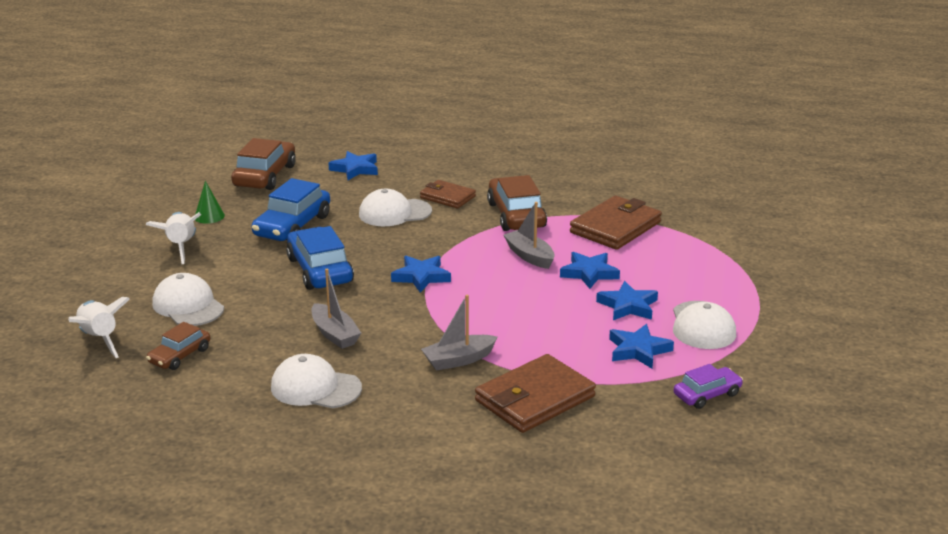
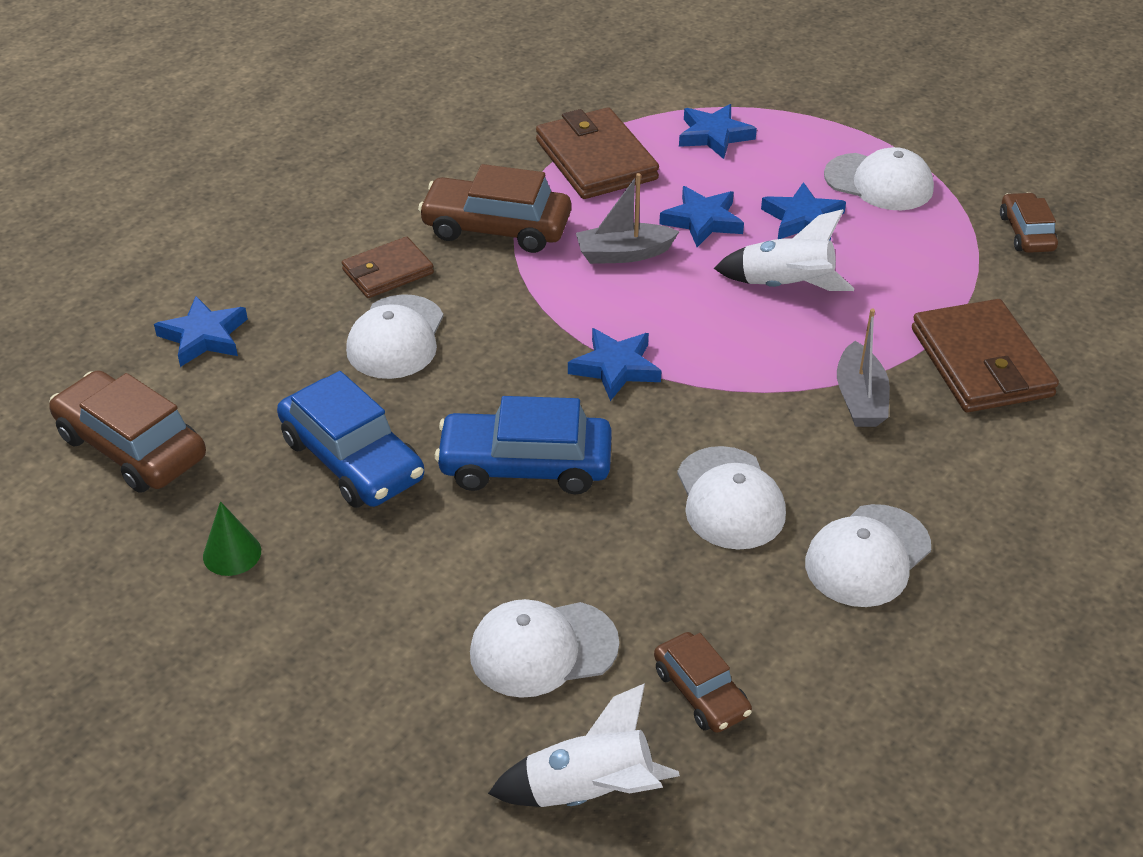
camera: 65 degrees left, 15 degrees up
(181, 247) = (321, 615): white rocket -> white rocket (785, 286)
(335, 334) = (730, 499): grey boat -> white cap
(638, 350) = (909, 247): blue star -> blue star (714, 135)
(707, 395) = (1026, 232): purple car -> brown car

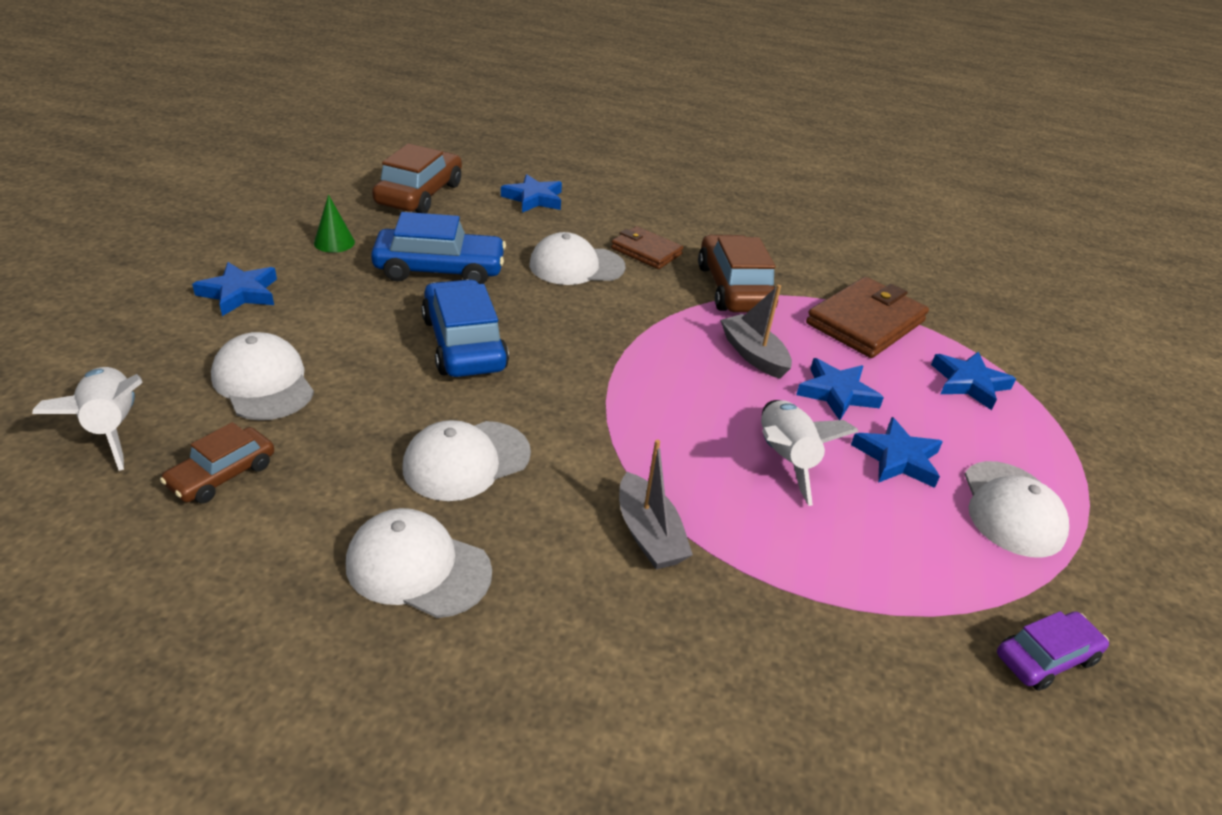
camera: 65 degrees right, 5 degrees down
(352, 459) = (440, 270): blue car -> blue car turned 120 degrees counterclockwise
(616, 368) = (603, 371): blue star -> blue star (239, 293)
(860, 399) = (649, 534): grey boat -> grey boat turned 90 degrees counterclockwise
(981, 362) = (768, 634): brown wallet -> none
(1026, 232) = (1046, 658): brown car -> purple car

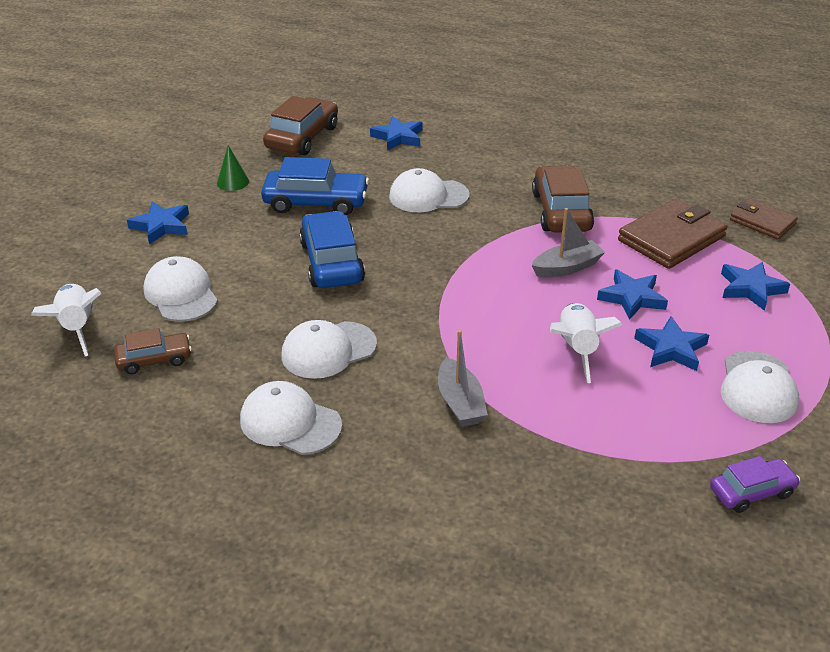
camera: 10 degrees right, 0 degrees up
(222, 475) = (154, 360): brown car -> brown car turned 150 degrees counterclockwise
(646, 251) = (489, 181): brown wallet -> brown wallet (762, 222)
(753, 355) = (567, 267): grey boat -> grey boat turned 90 degrees clockwise

